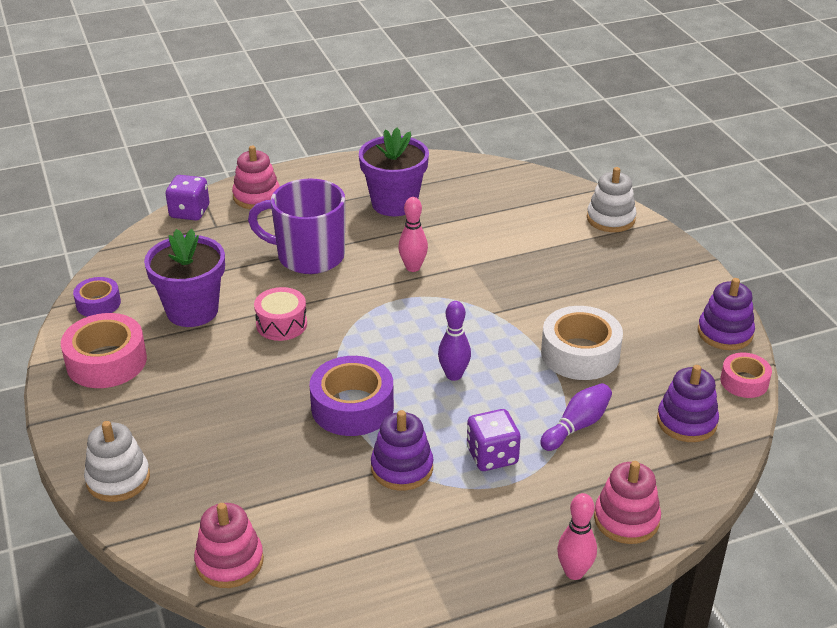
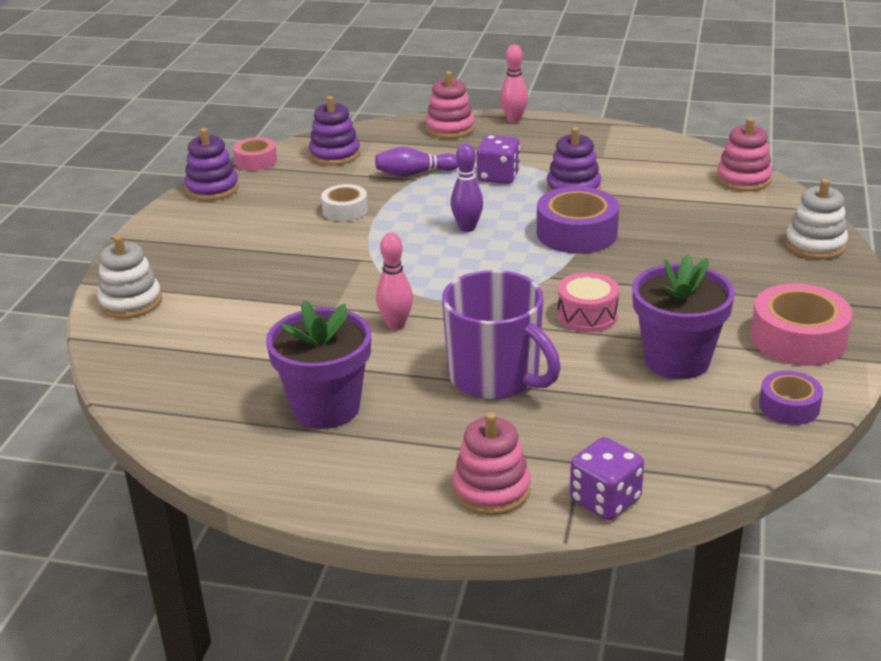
camera: 145 degrees left, 5 degrees down
(580, 354) = (345, 210): white tape -> white tape, size x0.59

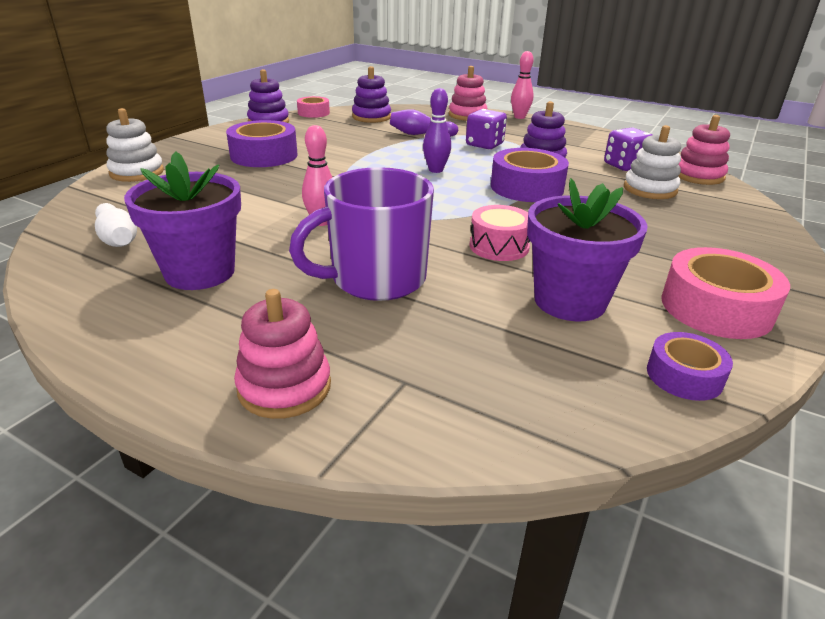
camera: 15 degrees right, 0 degrees up
(204, 390) = (117, 238): none -> white bowling pin
(256, 246) = (264, 155): none -> purple tape
(345, 210) = (350, 146): white tape -> none
(496, 377) = (376, 279): purple mug -> purple mug turned 90 degrees clockwise
(605, 500) = (403, 433): purple dice -> purple dice (625, 166)
(815, 245) = (757, 231): white stacking toy -> white stacking toy (650, 189)

